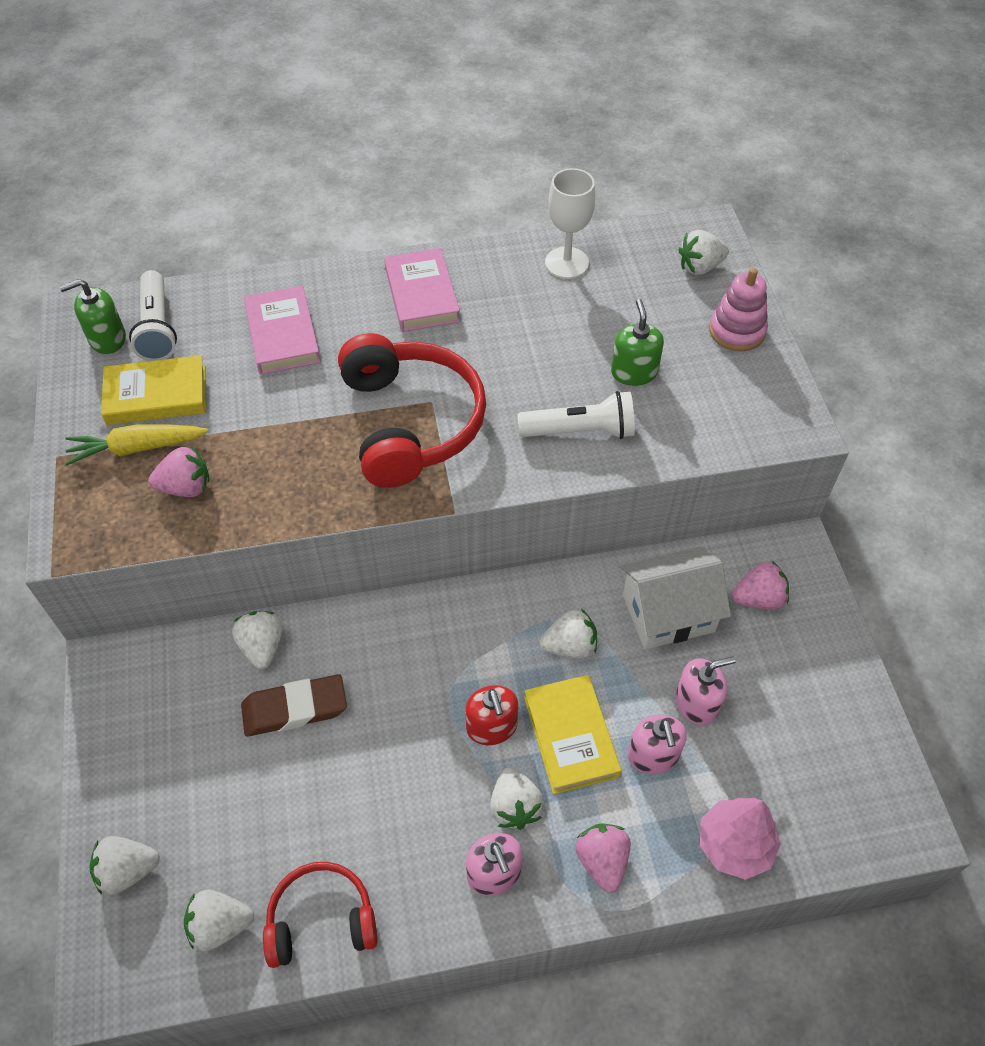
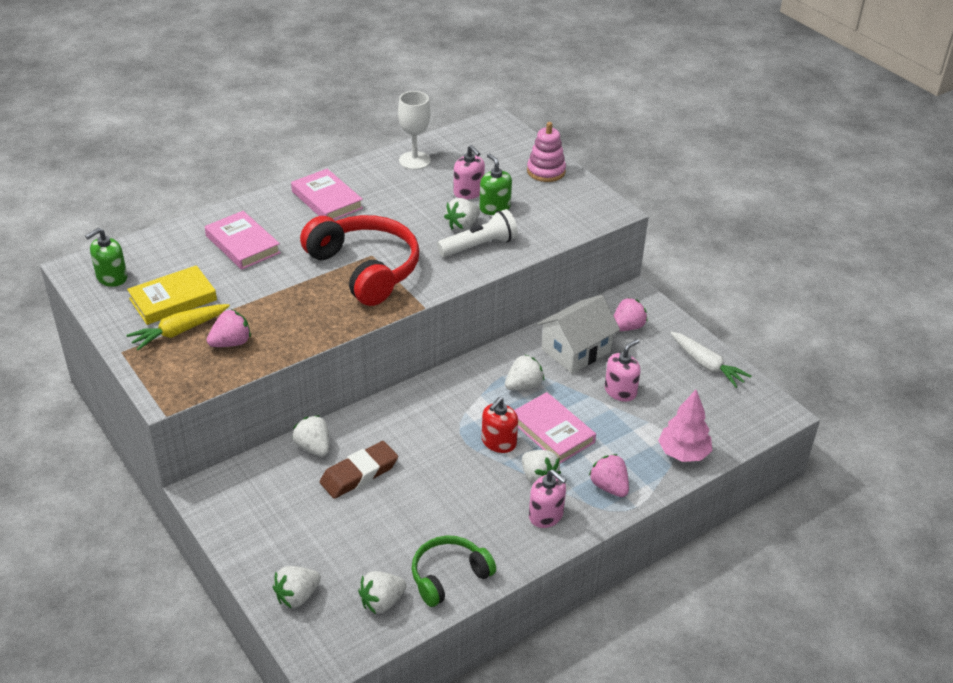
camera: 25 degrees left, 15 degrees down
(157, 328) = (146, 262): white flashlight -> none
(321, 920) = (449, 576): red headphones -> green headphones
(492, 727) = (498, 442): red soap dispenser -> red soap dispenser turned 75 degrees clockwise
(570, 736) = (552, 431): yellow book -> pink book
(653, 755) = (609, 425): pink soap dispenser -> pink soap dispenser (468, 192)
(700, 267) = (502, 144): white strawberry -> white strawberry (462, 226)
(842, 704) = (707, 365): none -> white carrot

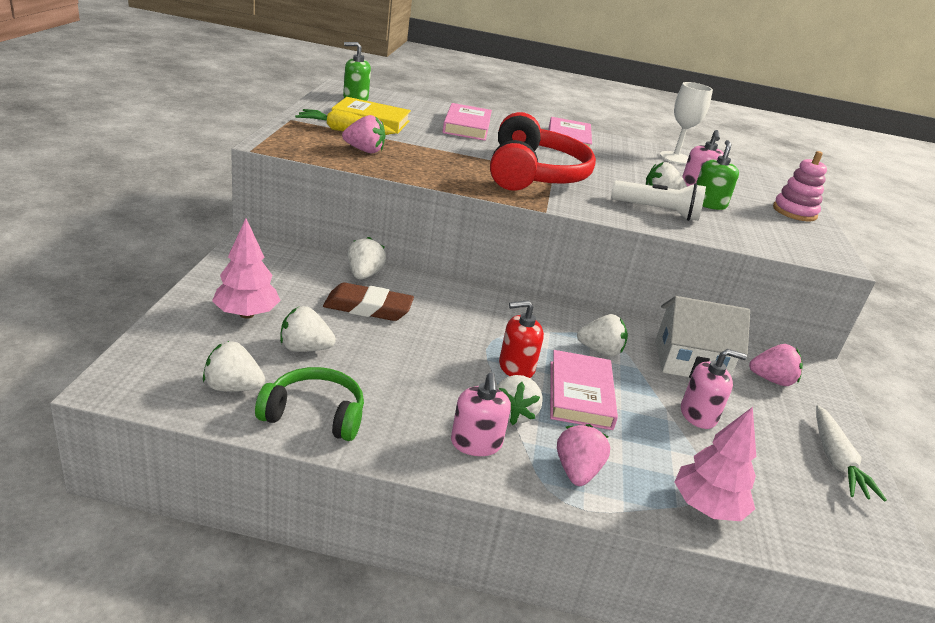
camera: 40 degrees right, 10 degrees down
(297, 596) = (187, 336): white strawberry -> white strawberry (305, 348)
(301, 548) = (246, 314): none -> pink tree

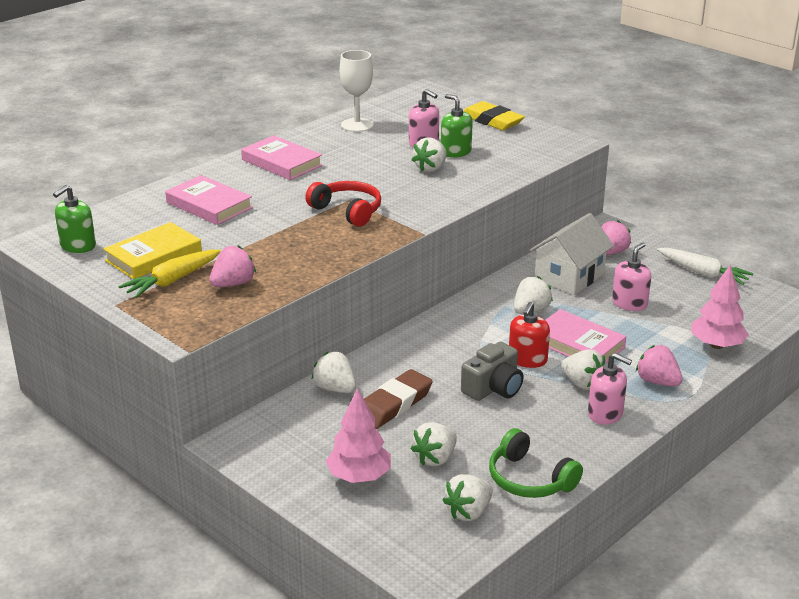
camera: 50 degrees left, 0 degrees up
(314, 415) = (529, 479): green headphones -> green headphones turned 90 degrees counterclockwise
(447, 357) = (493, 388): none -> grey camera
(534, 174) = (347, 211): red headphones -> red headphones, size x0.59
(657, 211) = (455, 181): white flashlight -> none
(794, 212) = (492, 121): pink stacking toy -> yellow eraser

